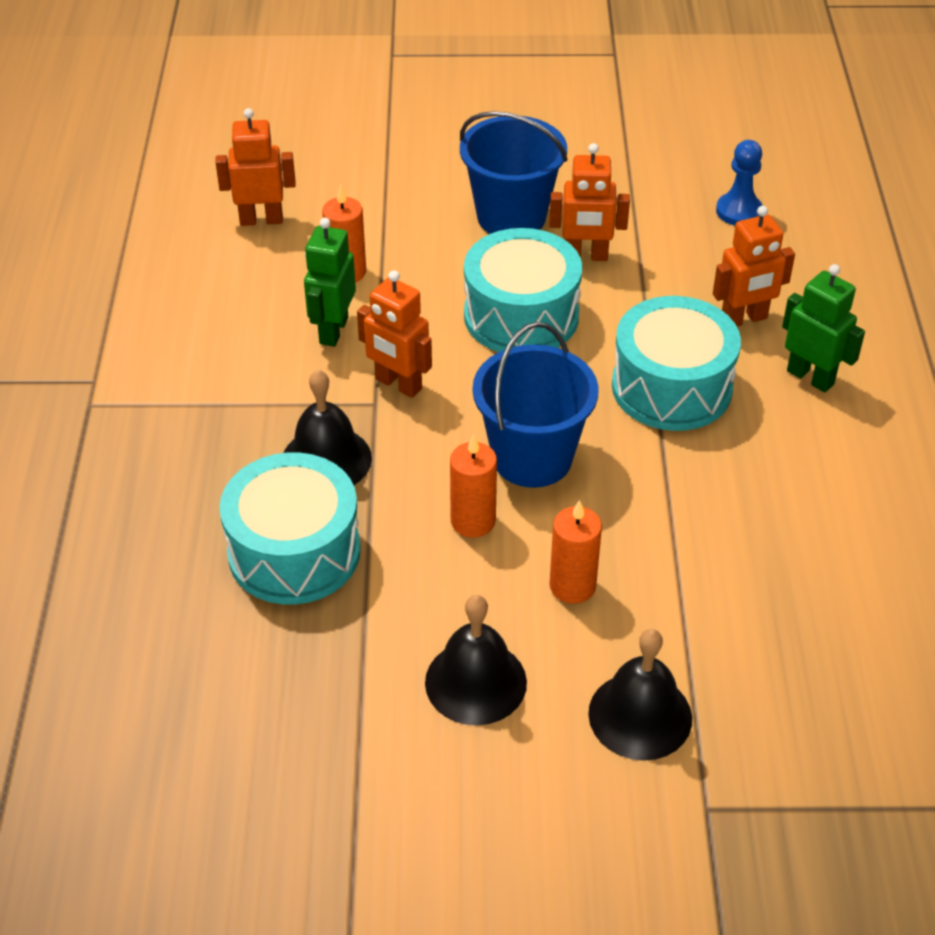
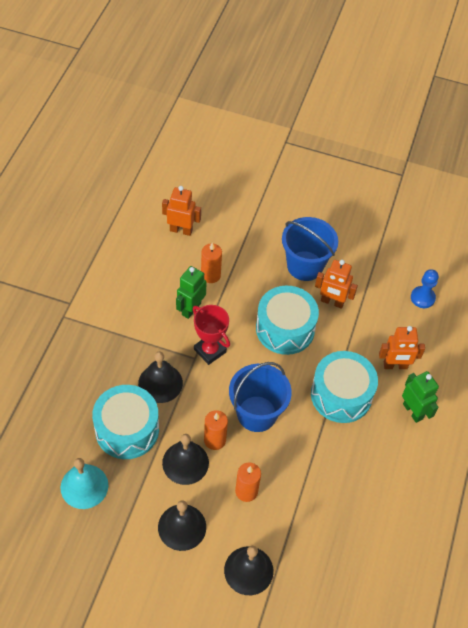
camera: 15 degrees right, 10 degrees up
(248, 671) = (84, 486): none -> turquoise bell
(398, 384) = (210, 350): orange robot -> red trophy
(433, 573) = (185, 462): none -> black bell

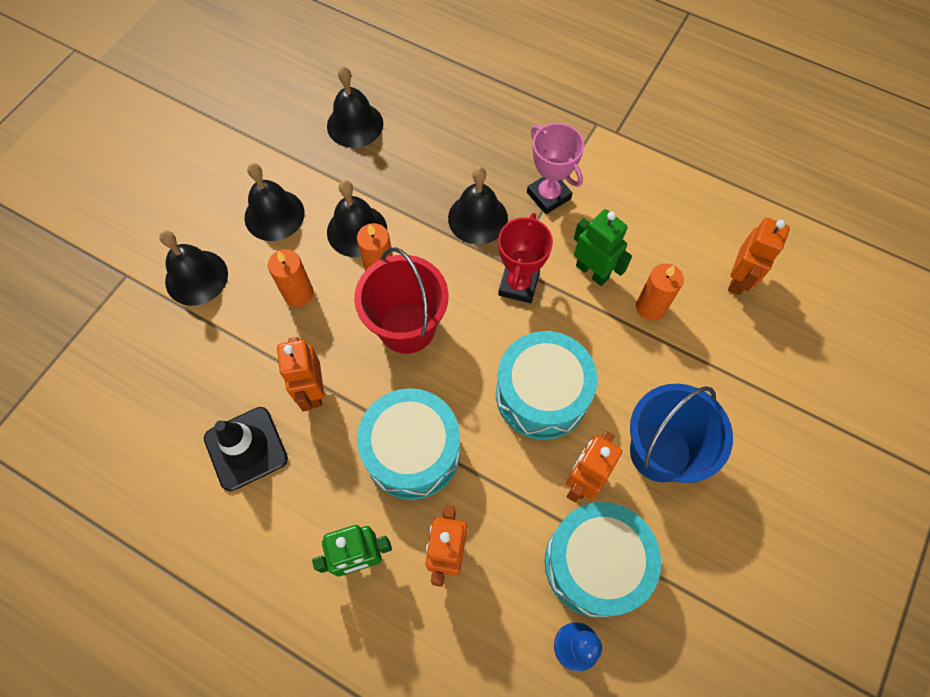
camera: 105 degrees right, 10 degrees up
(84, 486) = (355, 124): turquoise bell -> black bell
(127, 429) = (418, 174): turquoise drum -> turquoise drum (595, 563)
(133, 340) = (548, 195): none -> pink trophy
(210, 350) = (518, 285): red trophy -> red trophy turned 45 degrees counterclockwise
(256, 413) = (407, 327): blue bucket -> red bucket
(317, 463) = (312, 391): none -> orange robot
(367, 495) = (246, 448): none -> black traffic cone

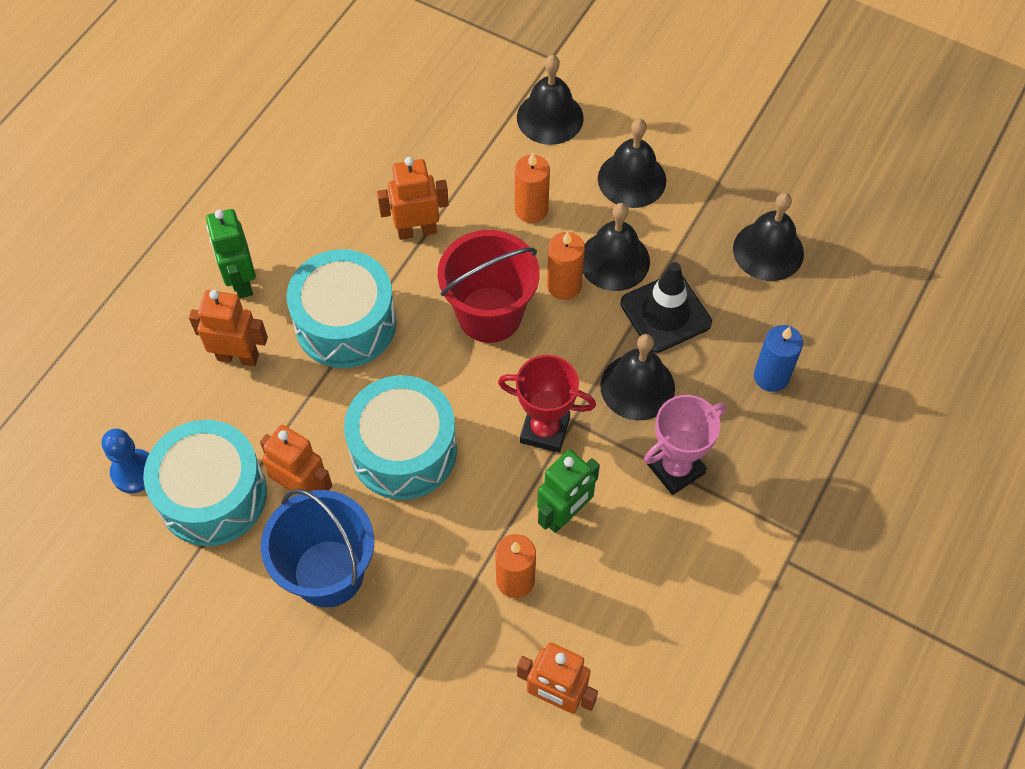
camera: 90 degrees right, 5 degrees down
(246, 448) = (358, 179): black traffic cone -> black traffic cone (665, 313)
(468, 131) = (771, 376): none -> blue candle

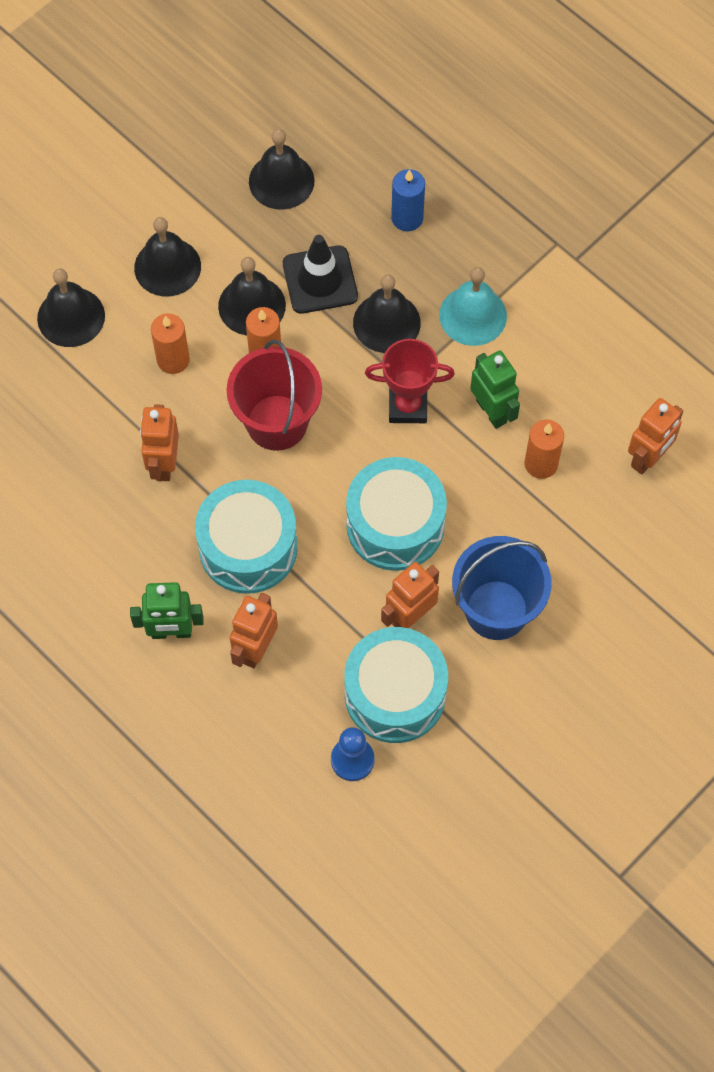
camera: 75 degrees left, 5 degrees up
(544, 430) = (407, 406): red trophy -> red trophy turned 60 degrees clockwise
(675, 469) = (473, 315): pink trophy -> turquoise bell

